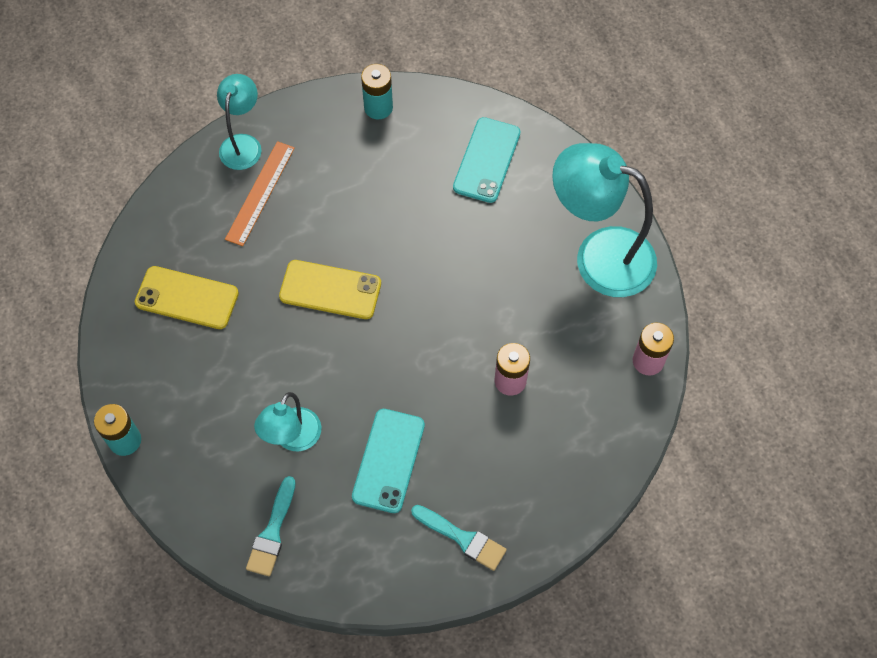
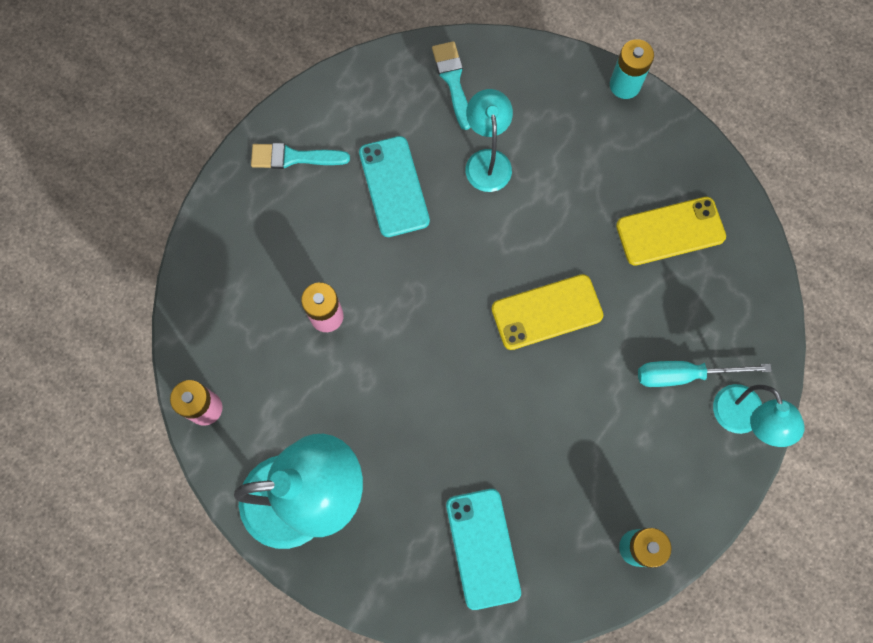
camera: 150 degrees right, 10 degrees up
(260, 193) = (684, 374): orange ruler -> turquoise screwdriver

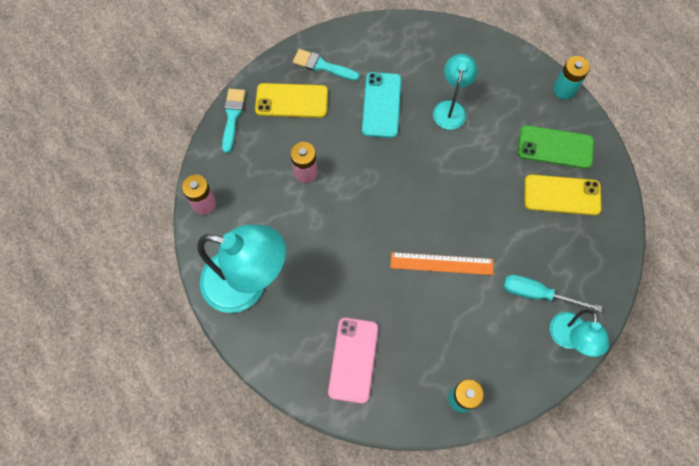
camera: 20 degrees right, 5 degrees down
(453, 81) = (446, 51): turquoise brush -> turquoise brush (232, 116)
(482, 548) = (353, 359): turquoise phone -> pink phone
(547, 312) = (455, 219): yellow phone -> yellow phone (291, 101)
(550, 378) = (441, 264): none -> orange ruler
(640, 169) = (555, 147): none -> green phone

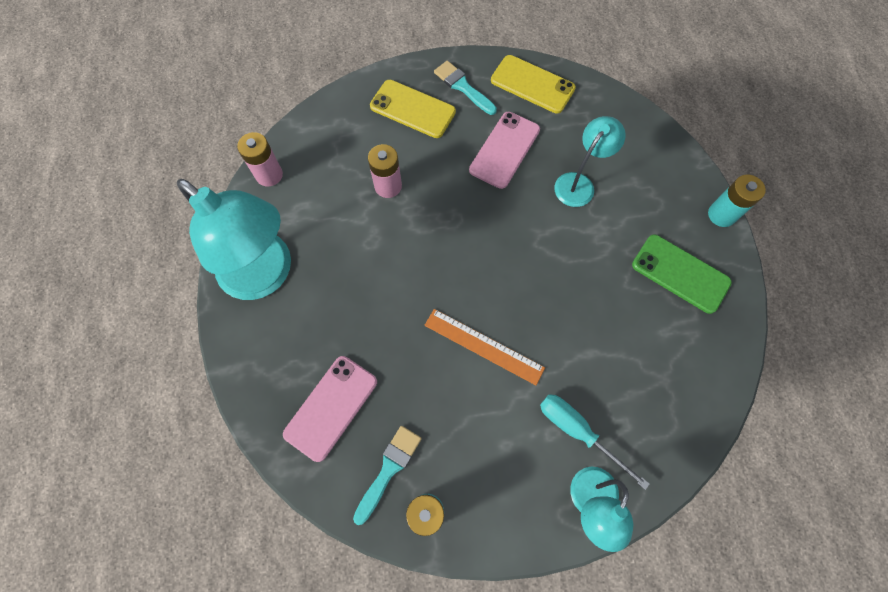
camera: 25 degrees right, 0 degrees up
(232, 116) = (345, 101): turquoise brush -> turquoise brush (388, 469)
(381, 105) = (504, 150): turquoise phone -> pink phone
(562, 195) = (662, 330): yellow phone -> yellow phone (532, 84)

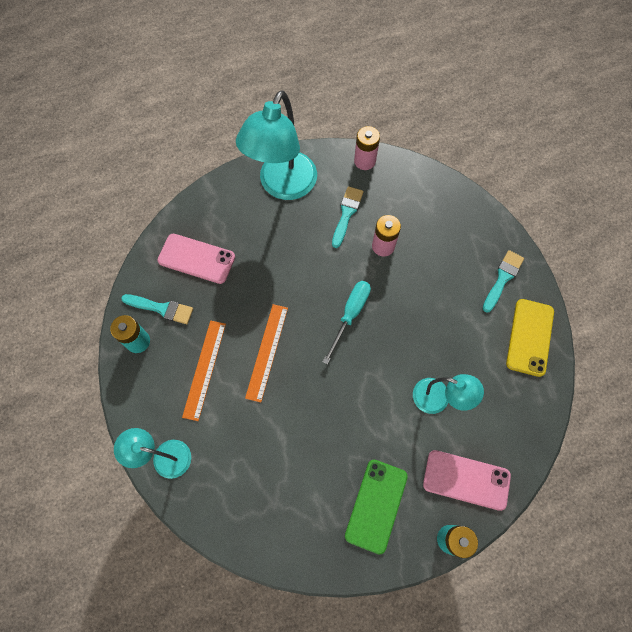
camera: 75 degrees right, 0 degrees up
(333, 213) = (346, 214): none -> turquoise brush
(412, 109) = (463, 244): yellow phone -> none
(487, 428) = (204, 369): none -> orange ruler
(504, 150) = (450, 328): pink phone -> pink phone (466, 479)
(578, 431) = (215, 438): turquoise screwdriver -> turquoise screwdriver (350, 315)

